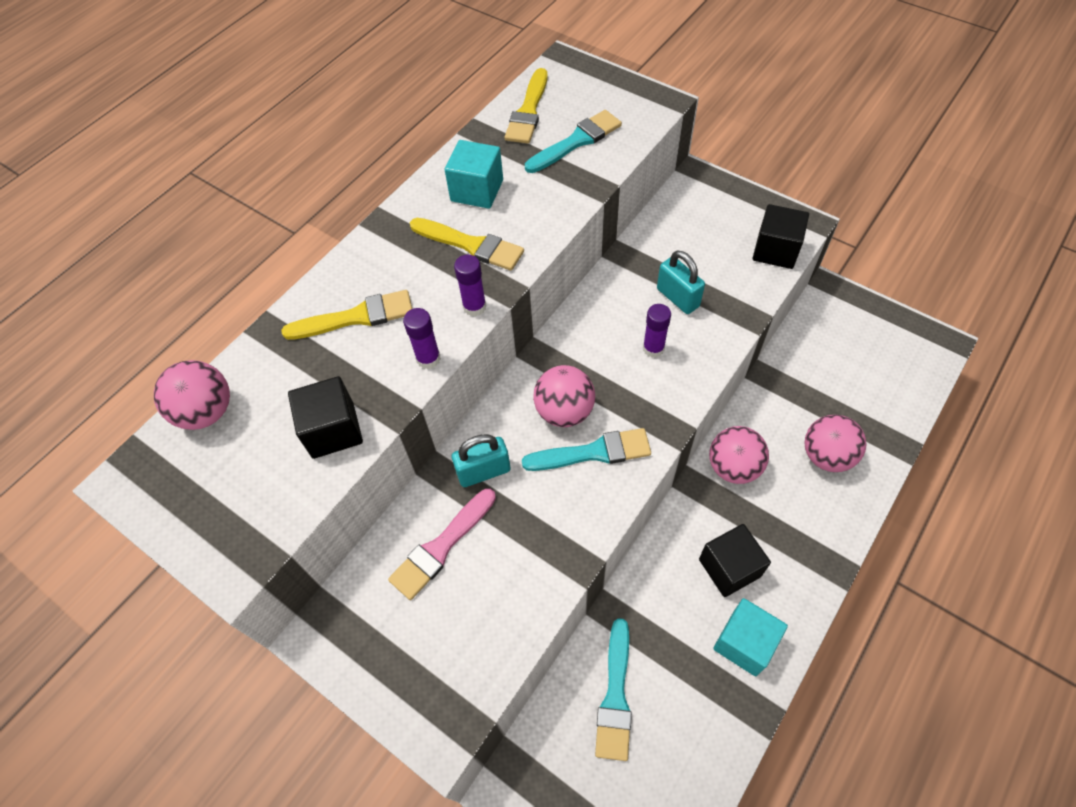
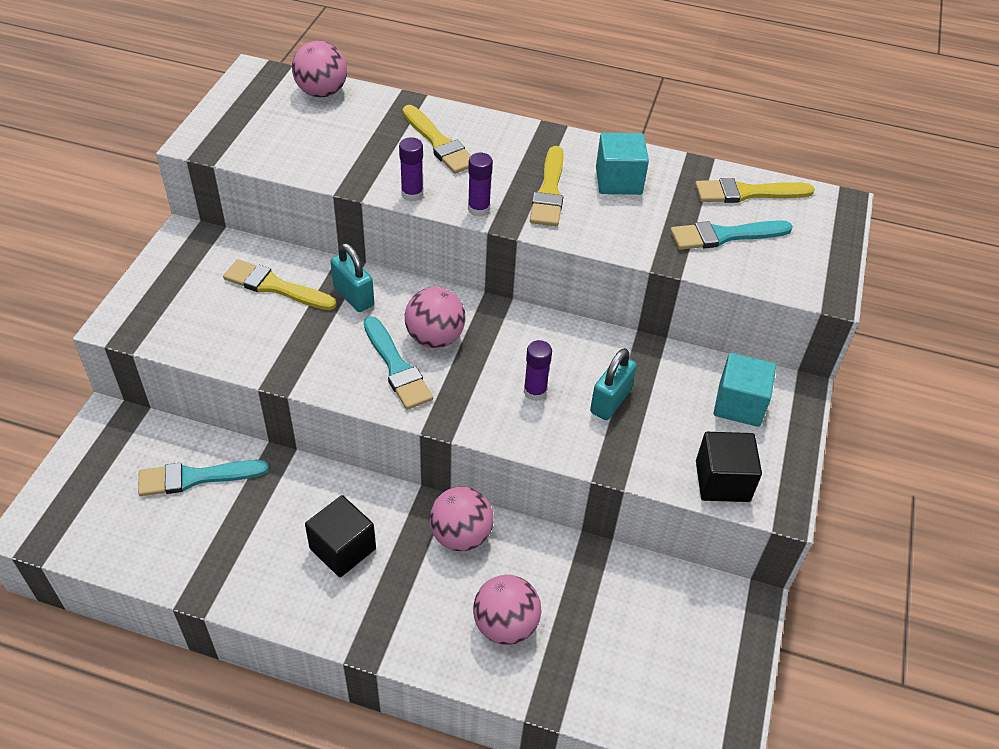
camera: 65 degrees right, 10 degrees down
(333, 430) = (325, 159): black cube -> none
(441, 547) = (275, 286): pink brush -> yellow brush
(576, 141) = (724, 236): turquoise brush -> turquoise brush turned 135 degrees clockwise
(744, 643) = (265, 573): turquoise cube -> turquoise cube (739, 404)

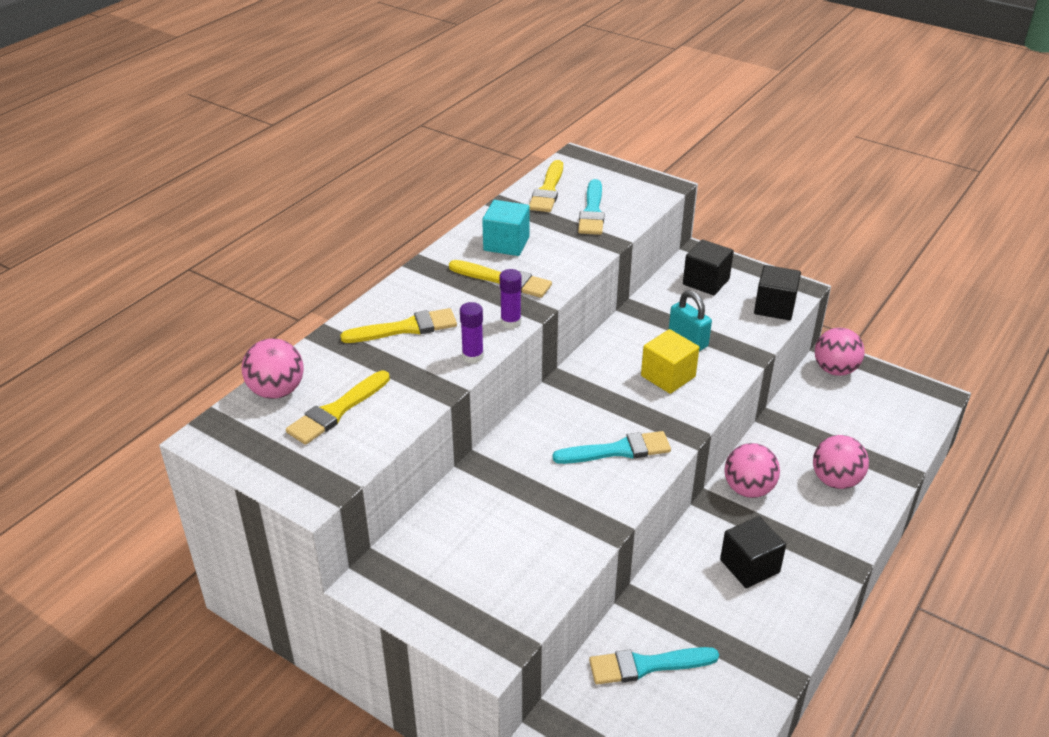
camera: 70 degrees left, 10 degrees down
(196, 477) = (646, 665): turquoise brush -> turquoise brush turned 75 degrees clockwise
(275, 286) = (482, 518): yellow brush -> yellow brush (336, 411)
(353, 296) = (517, 464): turquoise padlock -> none
(435, 338) = (589, 421): pink ball -> pink ball (835, 370)
(535, 392) = (668, 376): purple glue stick -> yellow cube
(739, 404) = (706, 282): turquoise cube -> black cube

